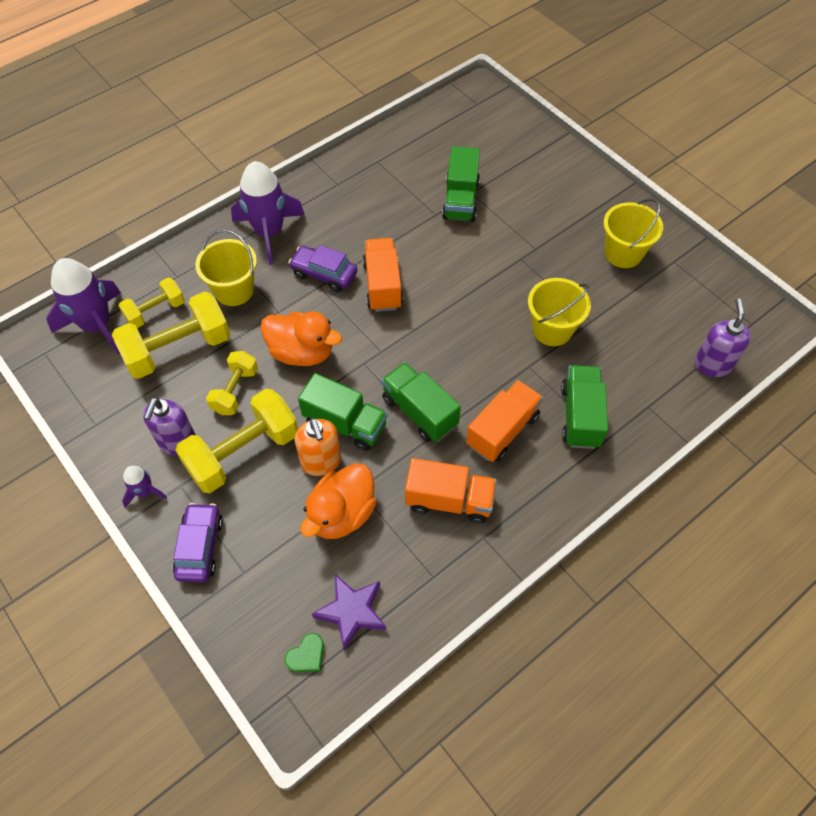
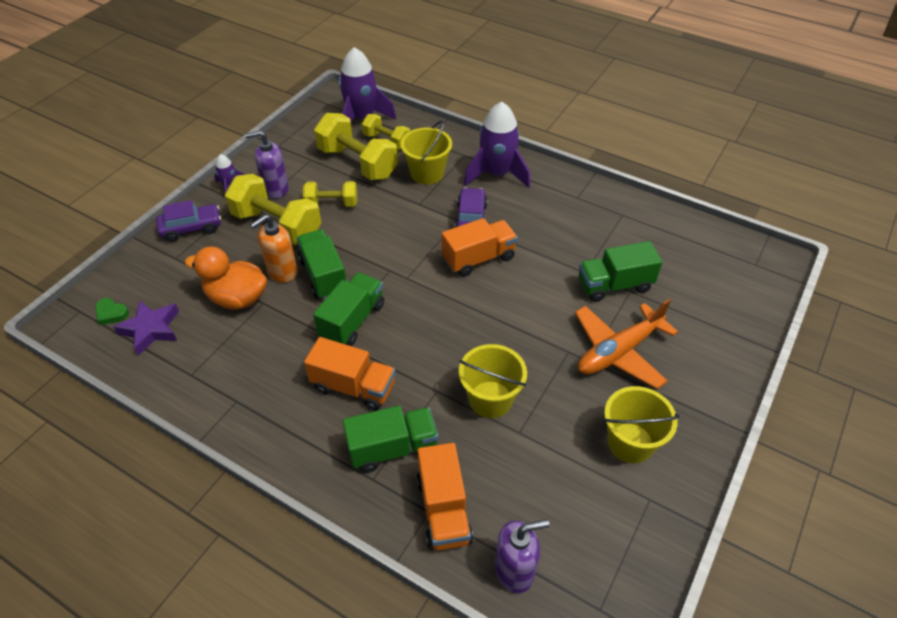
camera: 70 degrees right, 10 degrees down
(302, 352) = (384, 229): orange duck -> none
(345, 423) = (323, 276): green truck -> green truck turned 150 degrees clockwise
(449, 500) = (267, 366): orange truck -> orange truck (444, 509)
(534, 226) = (619, 352): none -> orange plane

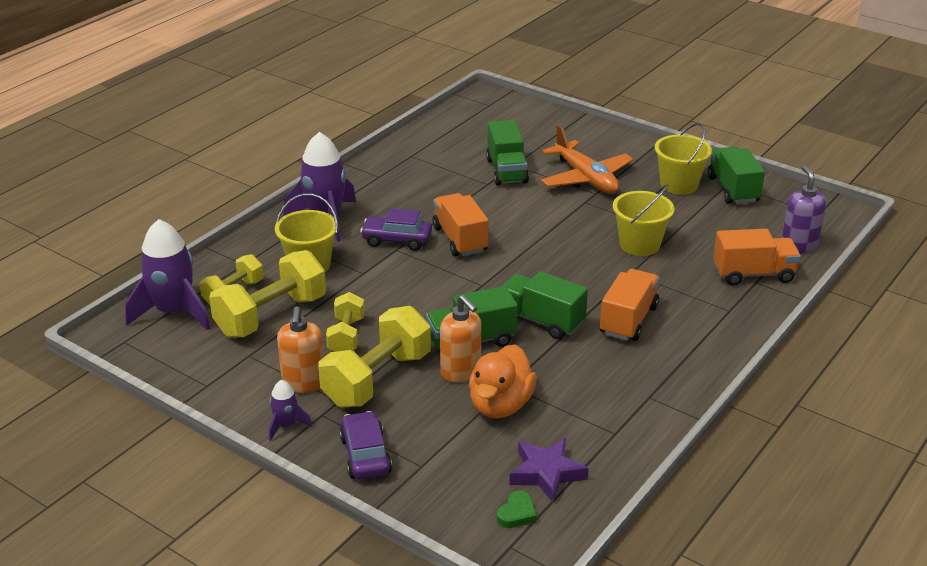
camera: 85 degrees left, 15 degrees down
(275, 189) = (304, 383): purple soap dispenser -> orange soap dispenser
(392, 448) = (696, 298): green truck -> green truck (732, 189)

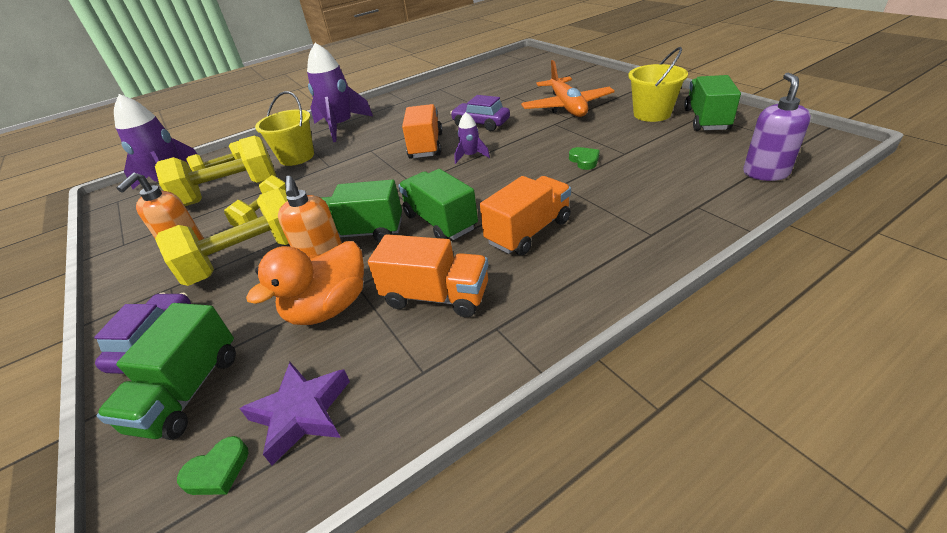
camera: 25 degrees right, 5 degrees up
(286, 425) = (132, 293): purple rocket -> purple rocket (471, 156)
(397, 240) = (377, 143): purple car -> purple car (481, 124)
(506, 171) = (504, 100): green truck -> green truck (188, 392)
(639, 245) = (584, 160): yellow bucket -> green heart
(753, 274) = (697, 198): orange truck -> orange truck (436, 296)

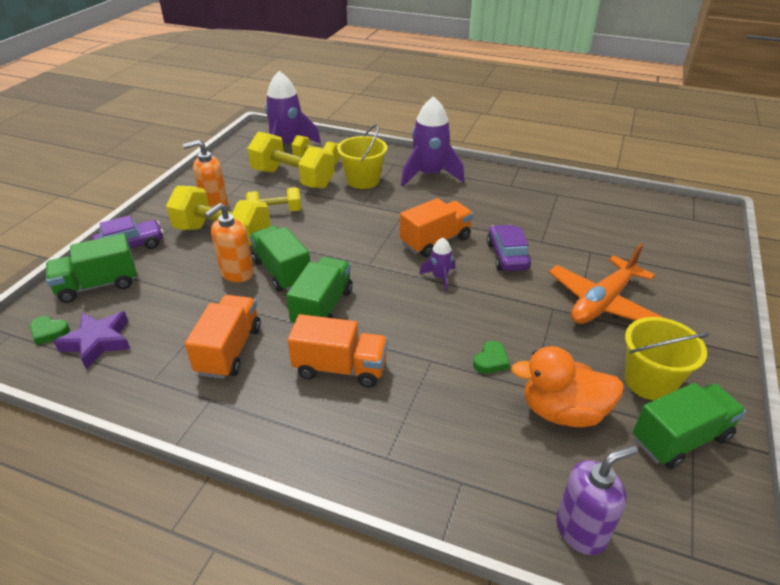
camera: 50 degrees right, 0 degrees up
(329, 308) = (192, 302): orange duck -> orange duck (562, 412)
(436, 296) = (229, 350): orange truck -> orange truck turned 150 degrees counterclockwise

